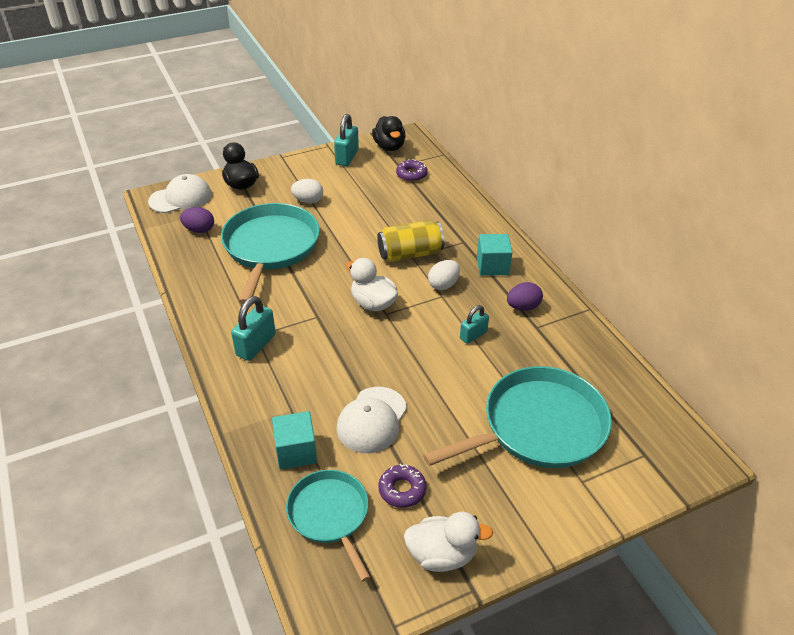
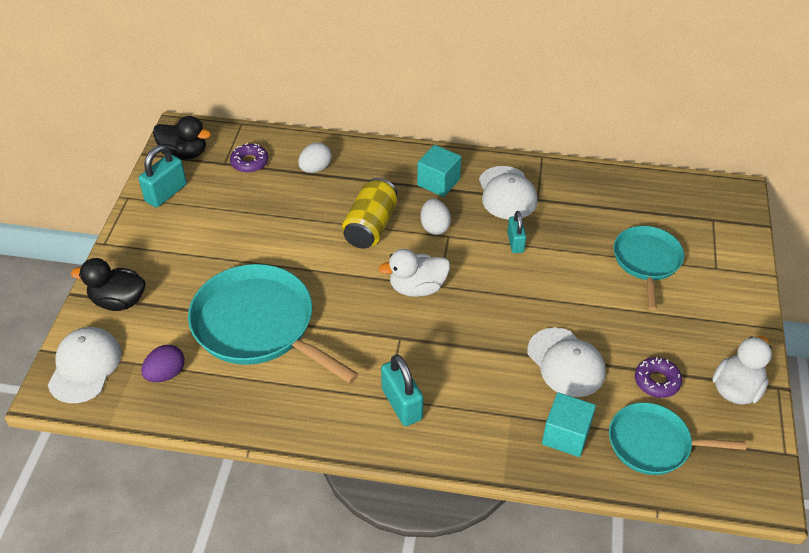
camera: 55 degrees left, 5 degrees up
(308, 201) = (210, 259): white egg -> white egg (315, 168)
(347, 157) = (166, 193): turquoise padlock -> turquoise padlock turned 75 degrees clockwise
(523, 307) = (507, 193): purple egg -> white cap
(538, 426) = (646, 261): turquoise pan -> turquoise pan, size x0.60

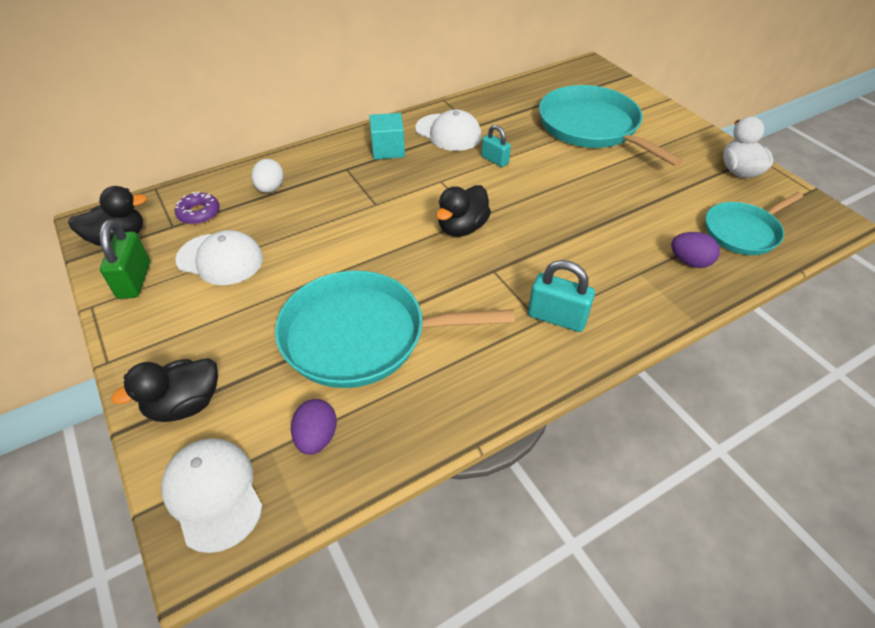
camera: 40 degrees left, 0 degrees up
(166, 193) = (134, 280): turquoise padlock -> green padlock
(370, 226) = (370, 206): yellow can -> none
(417, 288) = (462, 228): white duck -> black duck
(434, 227) = (422, 180): white egg -> none
(566, 362) = (627, 216): white cap -> white cap (220, 259)
(566, 435) = (690, 262): turquoise cube -> purple egg
(646, 261) = (592, 127): turquoise pan -> turquoise pan, size x1.66
(657, 381) = (693, 193): purple donut -> none

